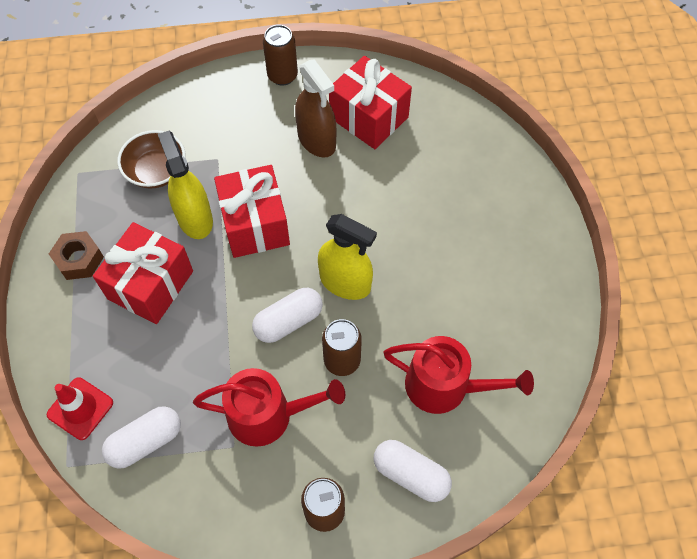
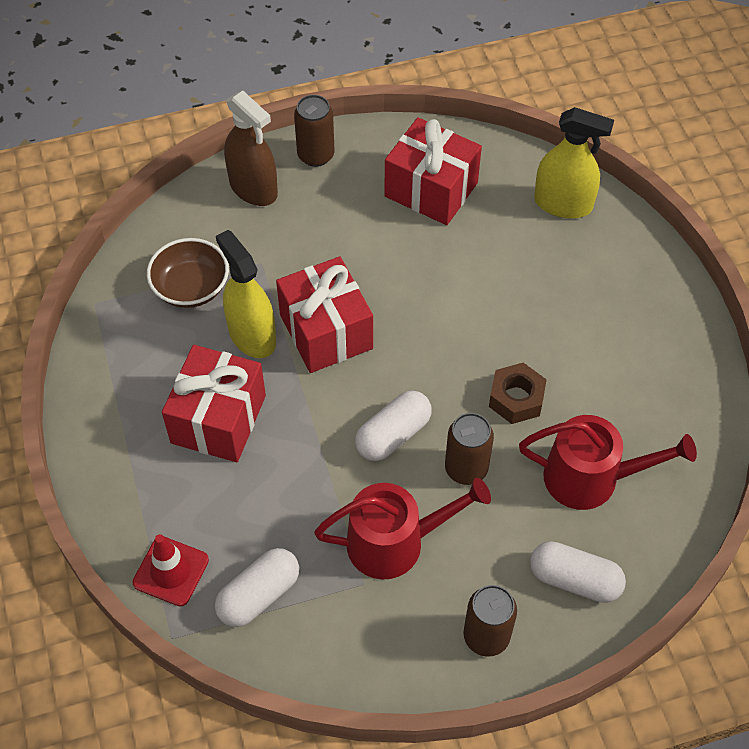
camera: 10 degrees left, 5 degrees down
(79, 259) = (124, 403): brown nut -> brown nut (516, 398)
(317, 140) = (375, 224): brown spray bottle -> brown spray bottle (253, 188)
(345, 282) = (448, 381): yellow spray bottle -> yellow spray bottle (563, 204)

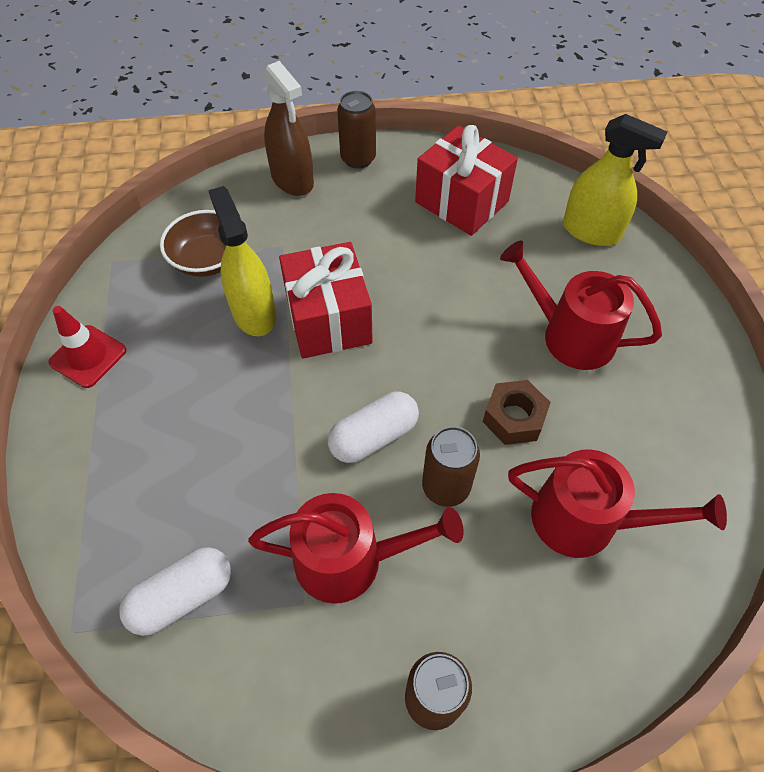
camera: 10 degrees right, 0 degrees up
(171, 571) = (96, 551): red traffic cone -> red traffic cone (88, 356)
(218, 419) = (196, 391): red gift -> none
(556, 313) = (570, 335): none -> red watering can
(574, 580) = (550, 643): white capsule -> none

